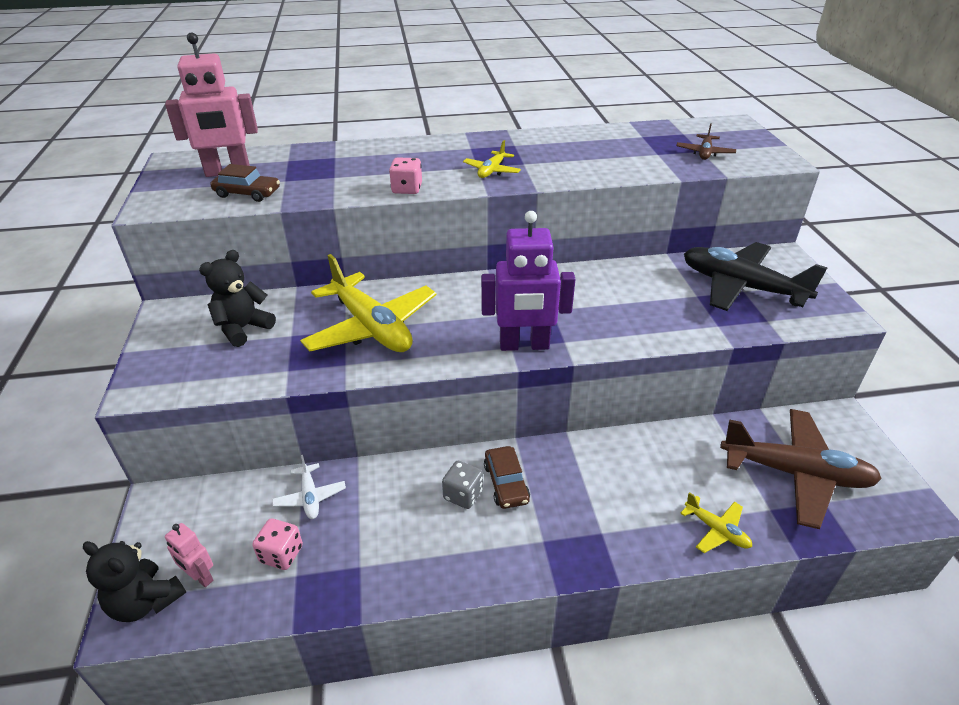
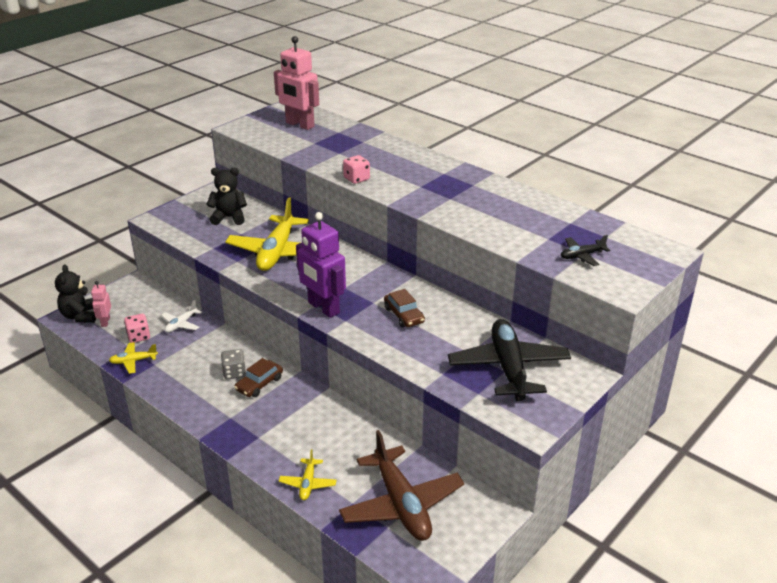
camera: 50 degrees right, 5 degrees down
(247, 193) = (285, 141): brown car -> brown car (404, 315)
(492, 171) = (421, 193): yellow plane -> yellow plane (133, 361)
(704, 153) = (582, 256): brown plane -> black plane

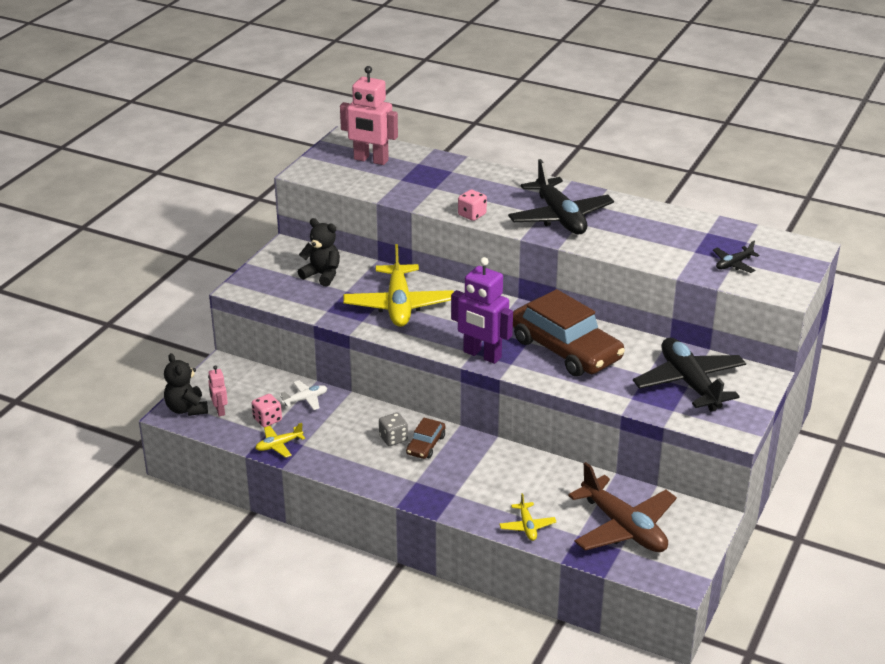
camera: 15 degrees left, 0 degrees up
(181, 324) = (305, 399): white plane -> white plane turned 135 degrees counterclockwise
(229, 217) = (322, 275): black teddy bear -> black teddy bear turned 45 degrees clockwise
(404, 315) = (565, 349): brown car -> brown car, size x2.23
(435, 191) = (560, 217): none -> black plane

